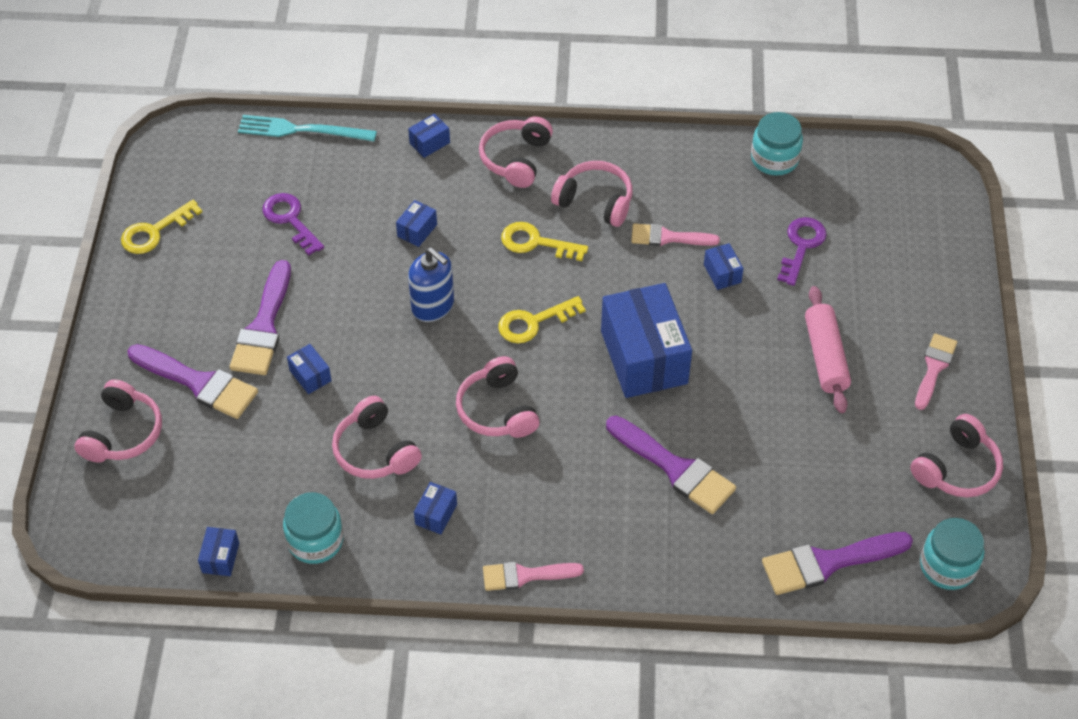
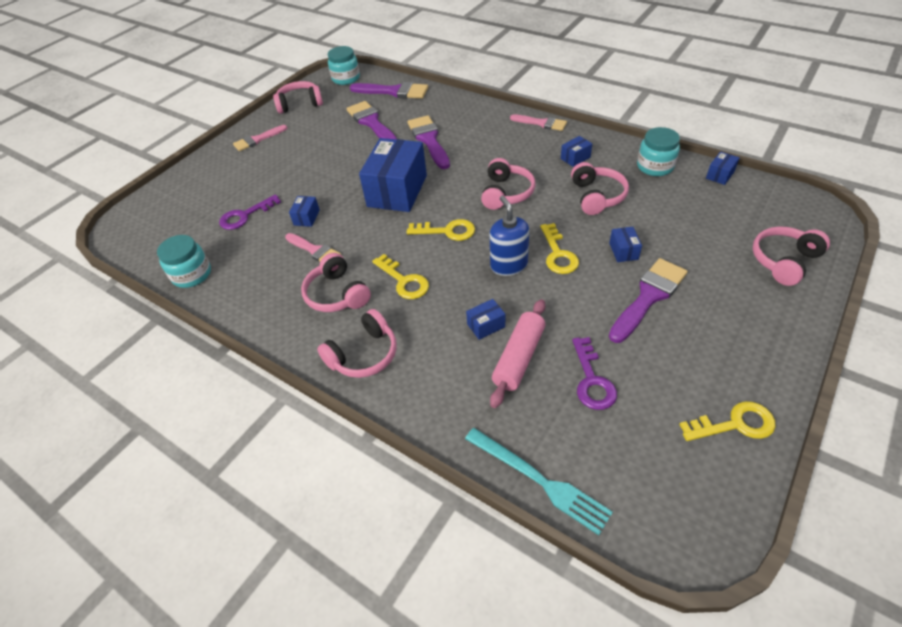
camera: 145 degrees left, 5 degrees down
(198, 383) = (714, 274): purple brush -> purple brush (371, 123)
(384, 342) = (558, 254): none -> yellow key
(429, 143) = (423, 404): blue box -> none
(825, 356) = (301, 160): pink rolling pin -> pink rolling pin (519, 358)

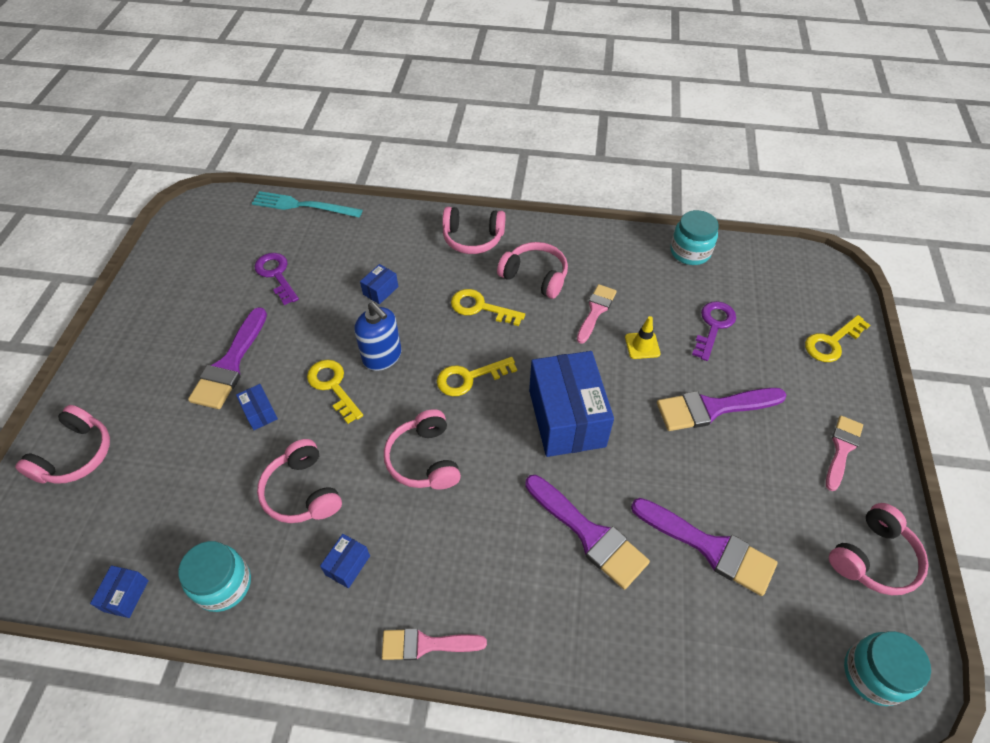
camera: 150 degrees right, 5 degrees up
(306, 217) = (642, 345): blue box -> yellow traffic cone
(315, 250) = (595, 311): pink brush -> pink brush turned 105 degrees clockwise
(364, 354) = (473, 238): pink headphones -> pink headphones turned 105 degrees counterclockwise
(394, 91) = (744, 658): purple brush -> purple brush (712, 408)
(519, 358) = (341, 273): pink rolling pin -> none
(735, 424) = (162, 277): yellow key -> yellow key (831, 342)

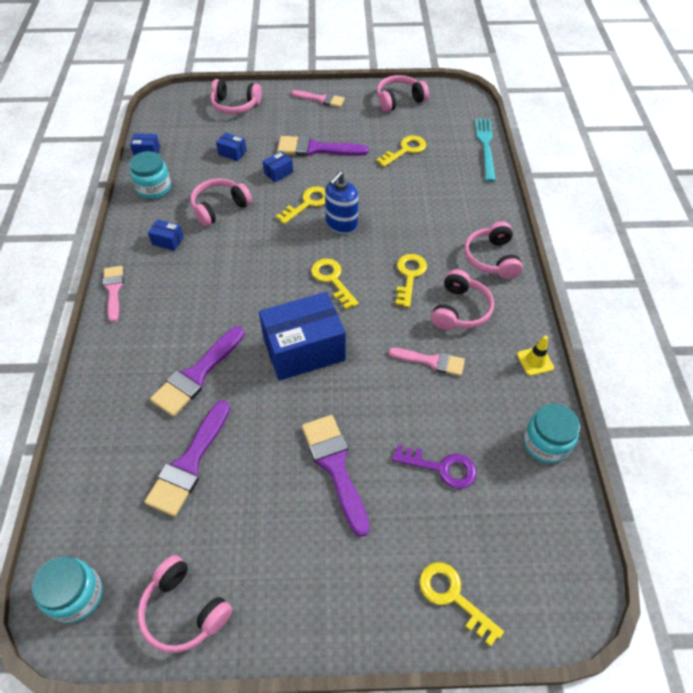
camera: 80 degrees right, 0 degrees up
(276, 275) = (405, 150): purple key -> yellow key
(380, 290) = (408, 210): blue box -> blue box (232, 153)
(424, 459) = (252, 265): pink headphones -> pink headphones (399, 100)
(642, 345) = (398, 403): yellow traffic cone -> yellow traffic cone (535, 361)
(842, 449) = (305, 592): pink brush -> pink brush (321, 99)

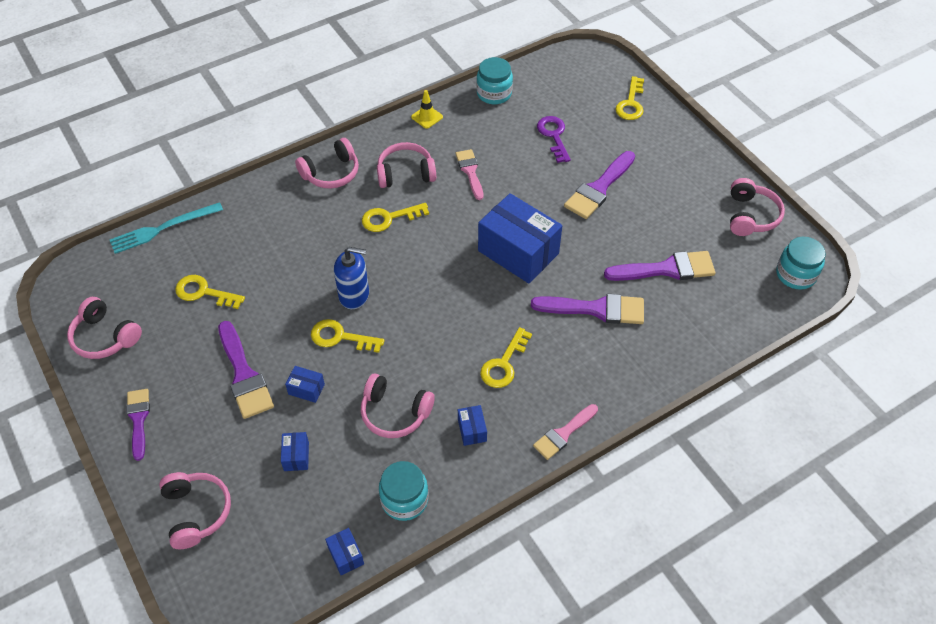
camera: 120 degrees left, 0 degrees up
(321, 99) = (138, 419): pink brush -> purple brush
(332, 280) = (430, 269): yellow key -> yellow key (504, 364)

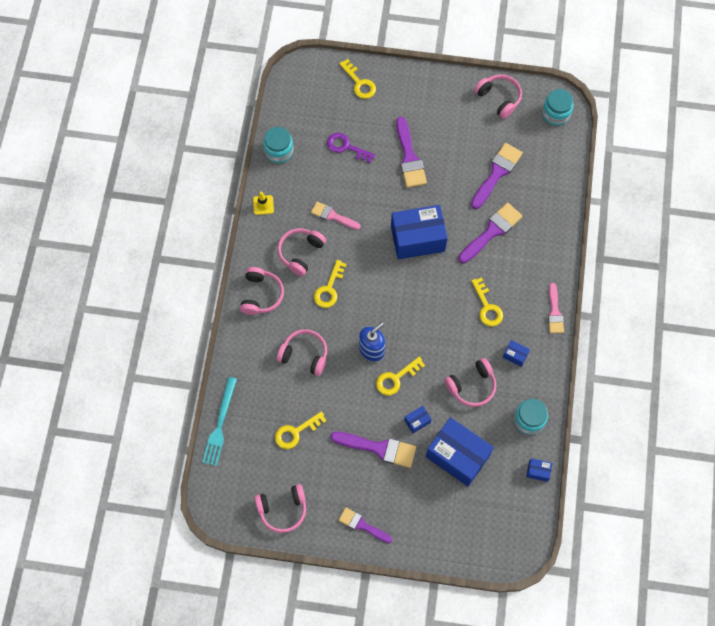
camera: 50 degrees left, 15 degrees up
(196, 512) = (451, 530): pink headphones -> pink headphones (304, 355)
(296, 456) = (457, 456): blue box -> blue box, size x2.40

